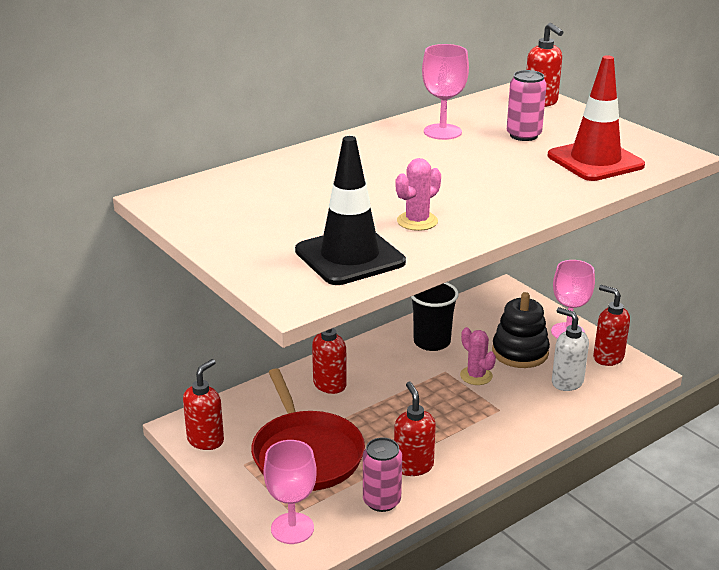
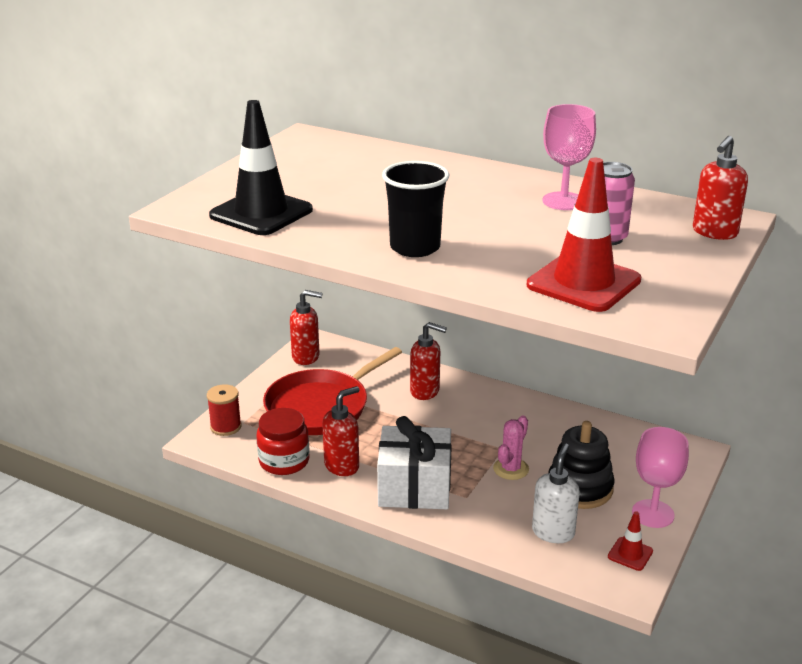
camera: 65 degrees right, 0 degrees up
(292, 528) = (226, 427): pink goblet -> red spool
(381, 501) = (284, 461): pink can -> red jar
(417, 221) = (350, 225): pink cactus -> none
(432, 342) = (544, 428): black cup -> black cup (415, 247)
(471, 433) = (414, 488): none -> white gift
(608, 357) = (630, 554): red soap dispenser -> red traffic cone

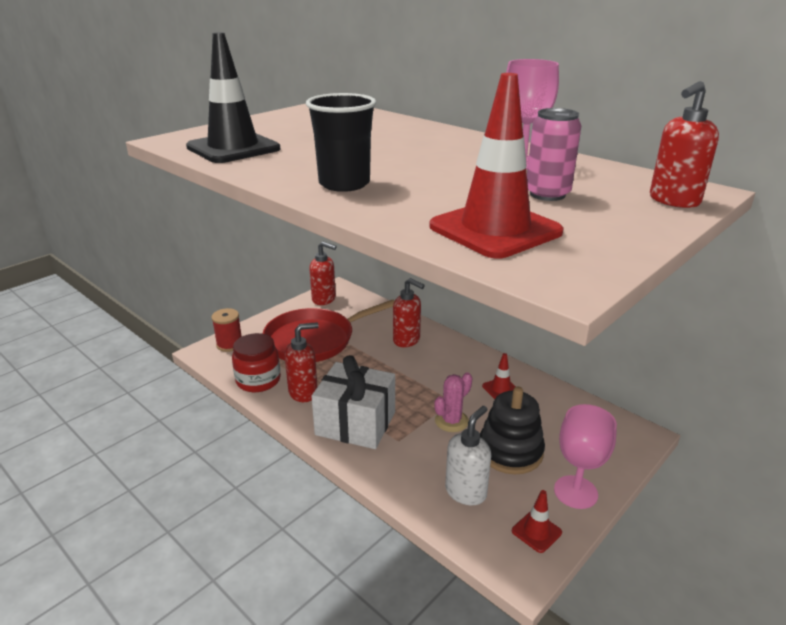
camera: 15 degrees right, 0 degrees up
(546, 428) = (501, 389): none -> red traffic cone

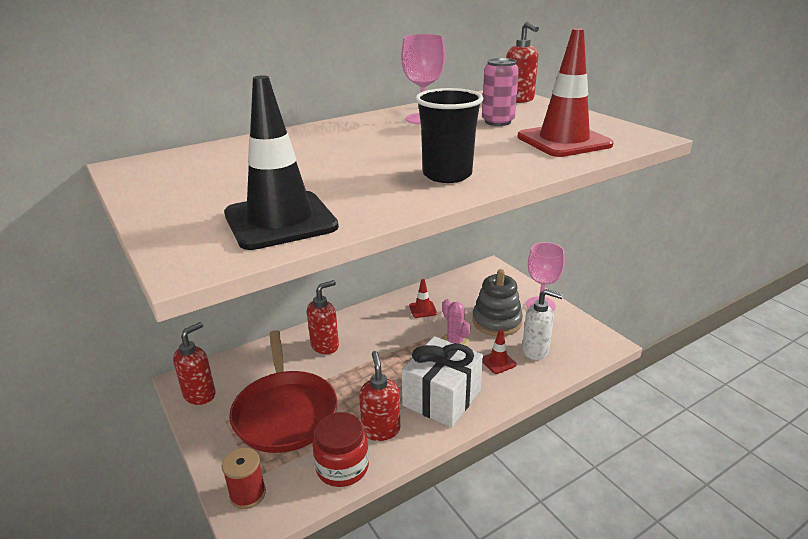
camera: 75 degrees left, 0 degrees up
(466, 492) = (535, 351): white soap dispenser -> white soap dispenser turned 150 degrees clockwise
(510, 451) = (496, 322): black stacking toy -> grey stacking toy
(536, 532) = (574, 329): red traffic cone -> red traffic cone (498, 362)

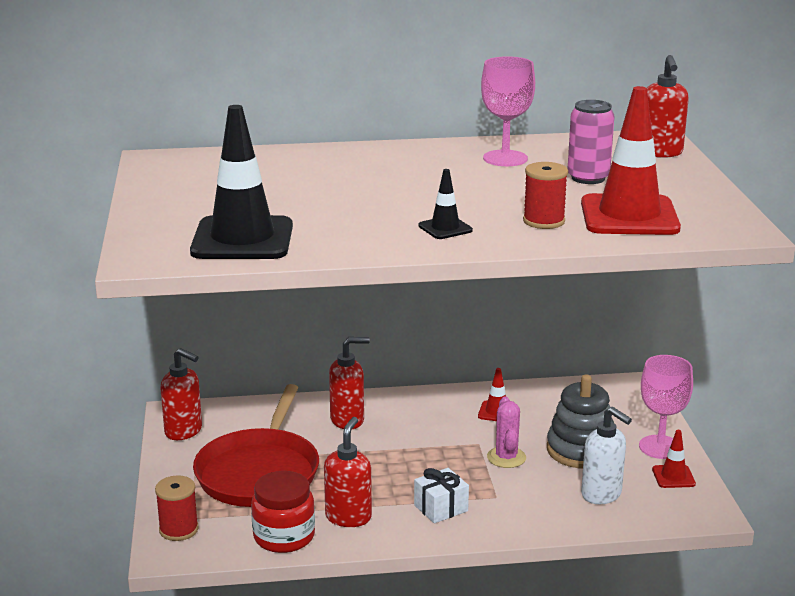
camera: 25 degrees right, 5 degrees down
(200, 394) = (184, 431): red soap dispenser -> red soap dispenser turned 60 degrees clockwise
(442, 398) = (441, 508): white gift -> white gift, size x0.52
(447, 175) = (445, 228): black cup -> black traffic cone
(498, 362) = (541, 493): red traffic cone -> red traffic cone (673, 477)
(512, 155) = (544, 221): none -> red spool

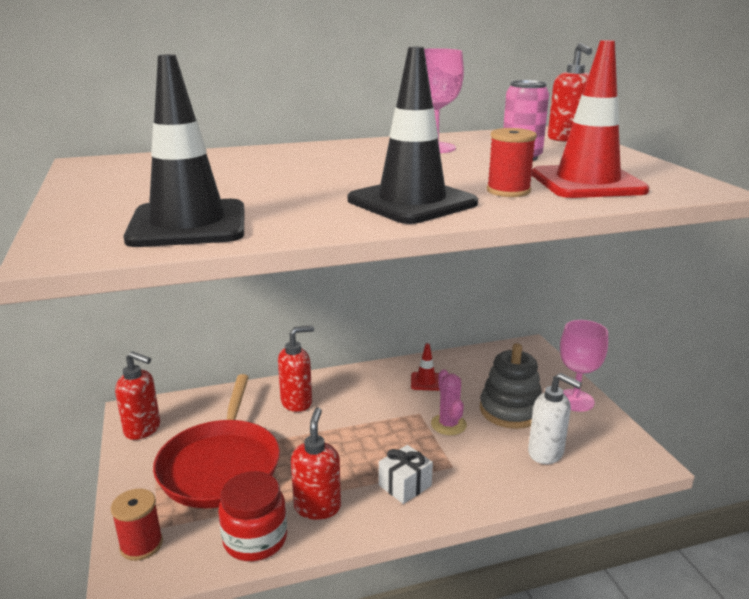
camera: 10 degrees left, 0 degrees up
(445, 228) = (412, 202): black traffic cone -> black traffic cone, size x2.17
(673, 477) = (599, 428): red traffic cone -> none

